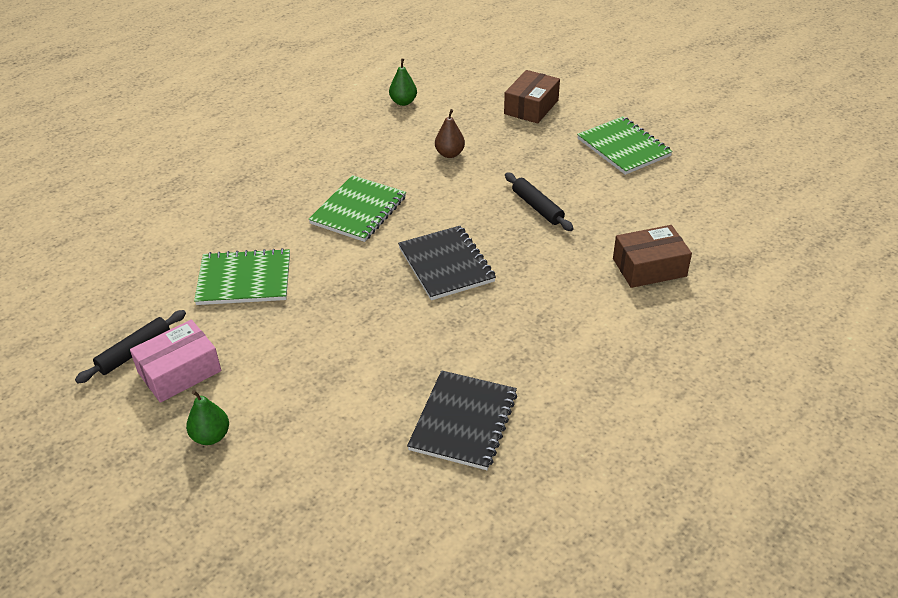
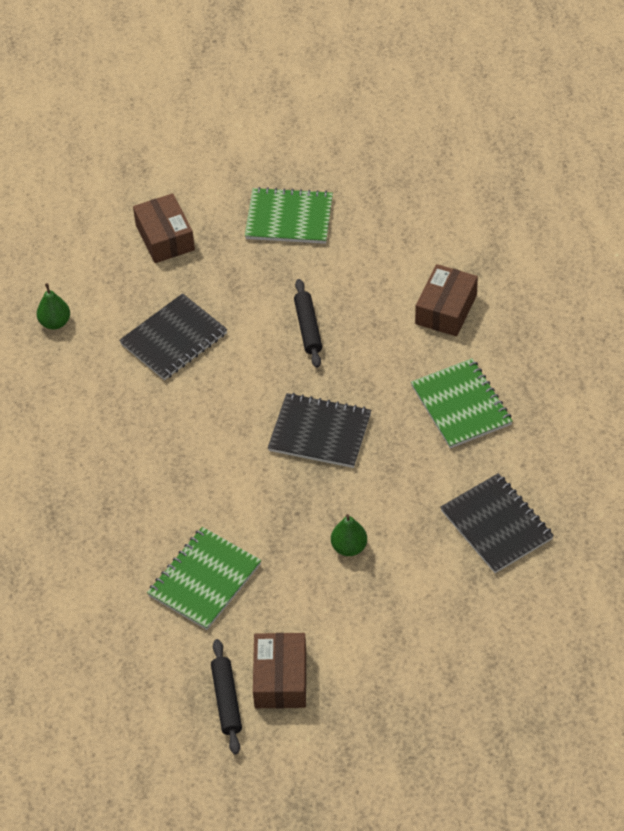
camera: 50 degrees left, 10 degrees up
(179, 372) = (280, 678): pink box -> brown box
(211, 436) = (373, 689): green pear -> green pear (349, 547)
(358, 210) = (189, 450): green notebook -> green notebook (461, 405)
(449, 154) = (174, 339): brown pear -> black notebook
(537, 207) = (308, 328): black rolling pin -> black rolling pin turned 75 degrees clockwise

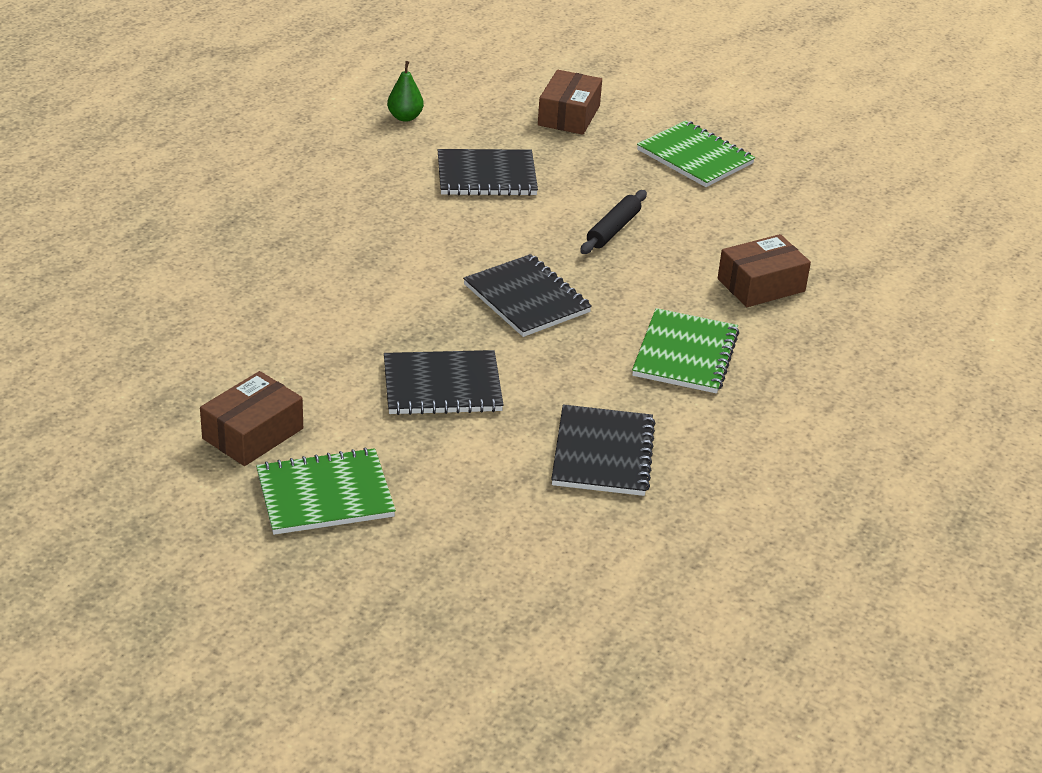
camera: 35 degrees right, 15 degrees down
(205, 580) = (288, 332): green notebook -> green notebook (325, 495)
(226, 700) = (187, 418): black rolling pin -> none
(349, 547) = (442, 386): green pear -> black notebook

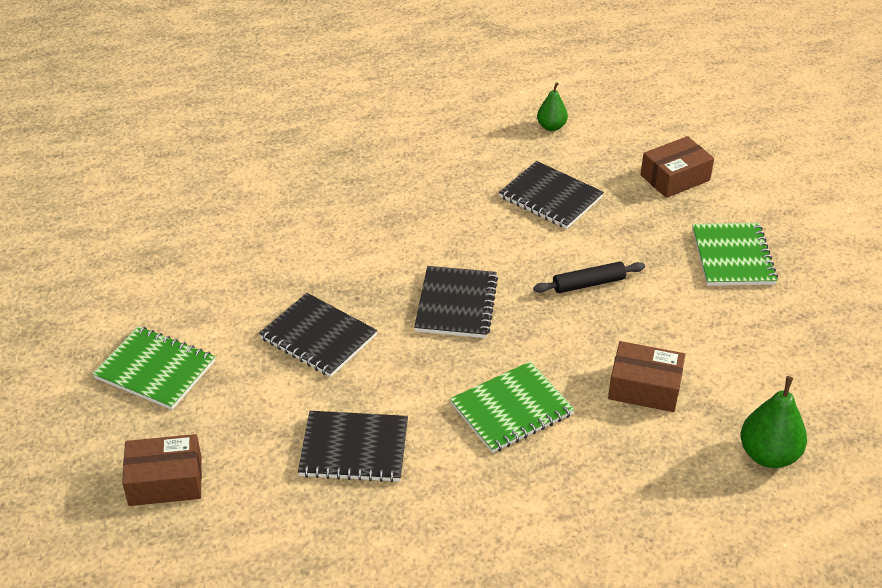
camera: 45 degrees right, 5 degrees up
(253, 433) = (170, 304): brown box -> brown box (165, 481)
(602, 453) = (354, 448): black notebook -> black notebook turned 45 degrees clockwise
(906, 286) = (768, 455): none -> green pear

